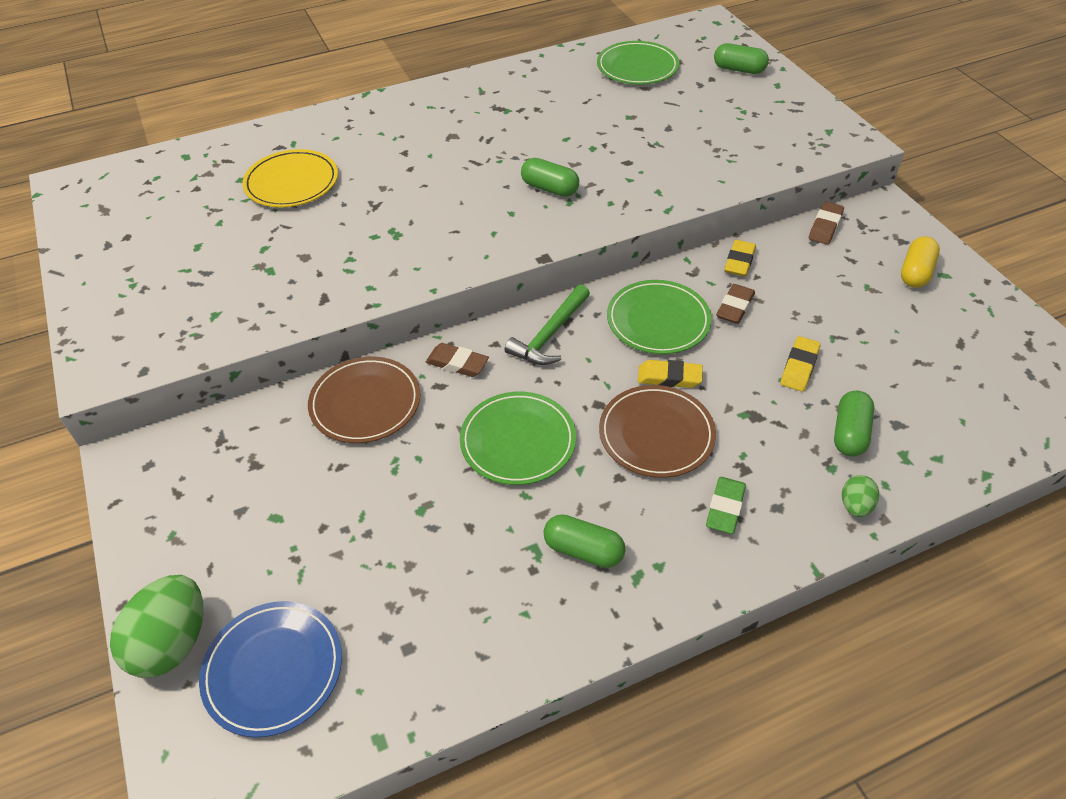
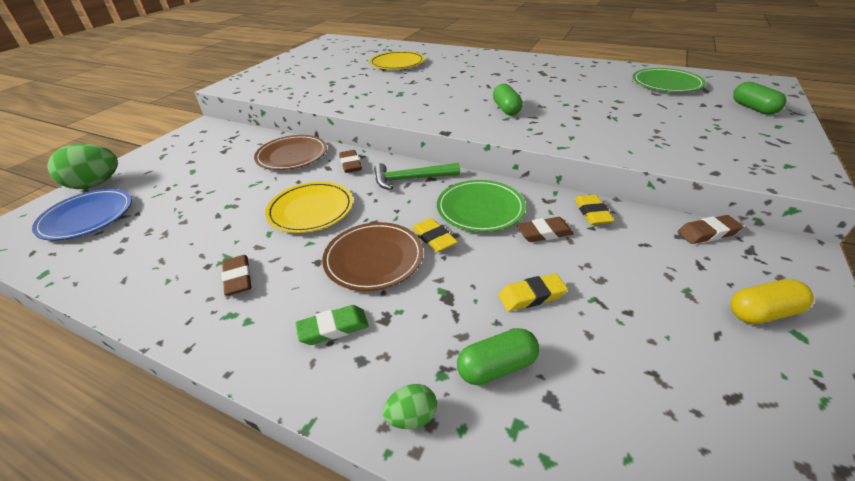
camera: 50 degrees right, 10 degrees down
(518, 441) = (311, 210): green plate -> yellow plate
(583, 550) = (238, 278): green capsule -> brown eraser
(739, 261) = (592, 213): yellow eraser -> yellow eraser turned 75 degrees counterclockwise

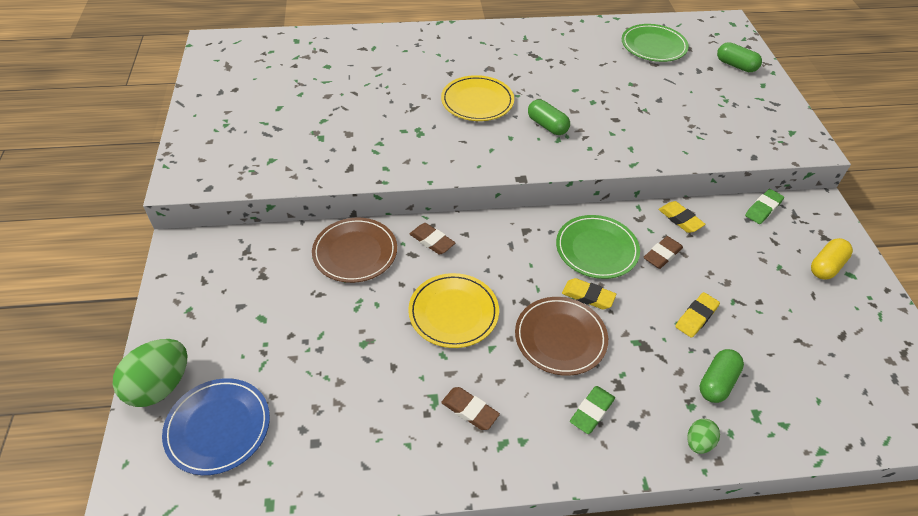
camera: 35 degrees left, 10 degrees up
(397, 63) = (361, 77): yellow plate -> yellow plate (477, 101)
(411, 179) = (509, 238): green hammer -> none
(707, 233) = (763, 209): brown eraser -> green eraser

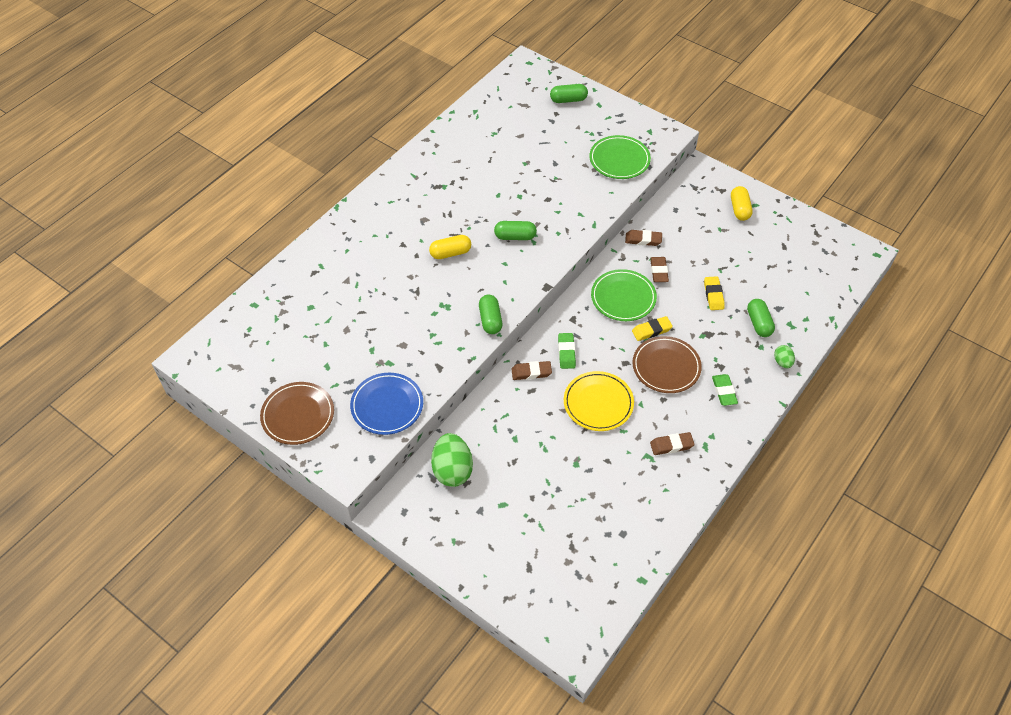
camera: 45 degrees left, 5 degrees up
(160, 386) = (504, 590): green egg -> green egg (452, 470)
(218, 427) = (566, 576): blue plate -> blue plate (387, 405)
(355, 252) = (498, 419): brown plate -> brown plate (298, 415)
(438, 167) = (490, 320): none -> green capsule
(477, 101) = (450, 253): yellow plate -> yellow capsule
(653, 46) = (503, 120): green plate -> green plate (619, 160)
(680, 219) = (643, 240): yellow eraser -> brown eraser
(763, 209) = (675, 196): green eraser -> green eraser (566, 352)

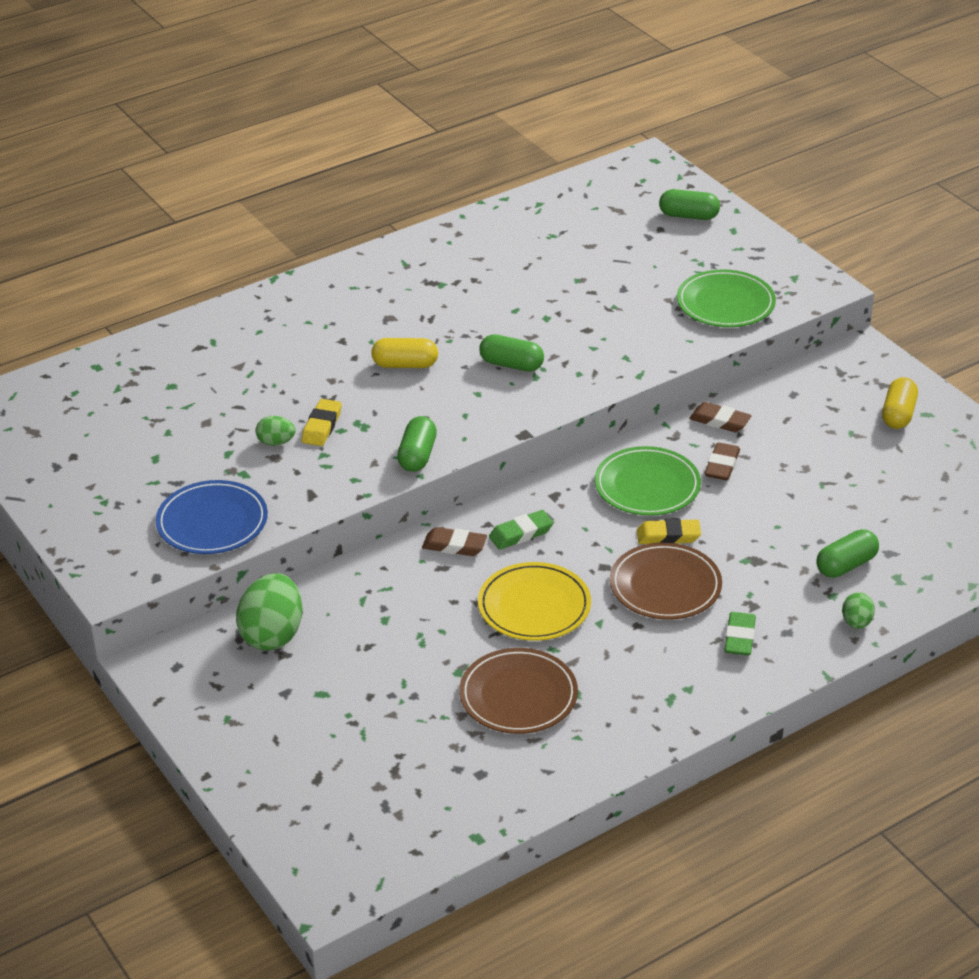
camera: 20 degrees right, 15 degrees down
(298, 415) = (84, 504): brown plate -> brown plate (518, 695)
(398, 333) = (276, 442): none -> green egg
(566, 352) = (521, 534): green eraser -> green eraser turned 45 degrees clockwise
(671, 445) = (617, 685): brown eraser -> none
(713, 295) = (792, 513): yellow eraser -> yellow eraser (322, 426)
(758, 323) = (846, 565): green capsule -> green capsule turned 45 degrees clockwise

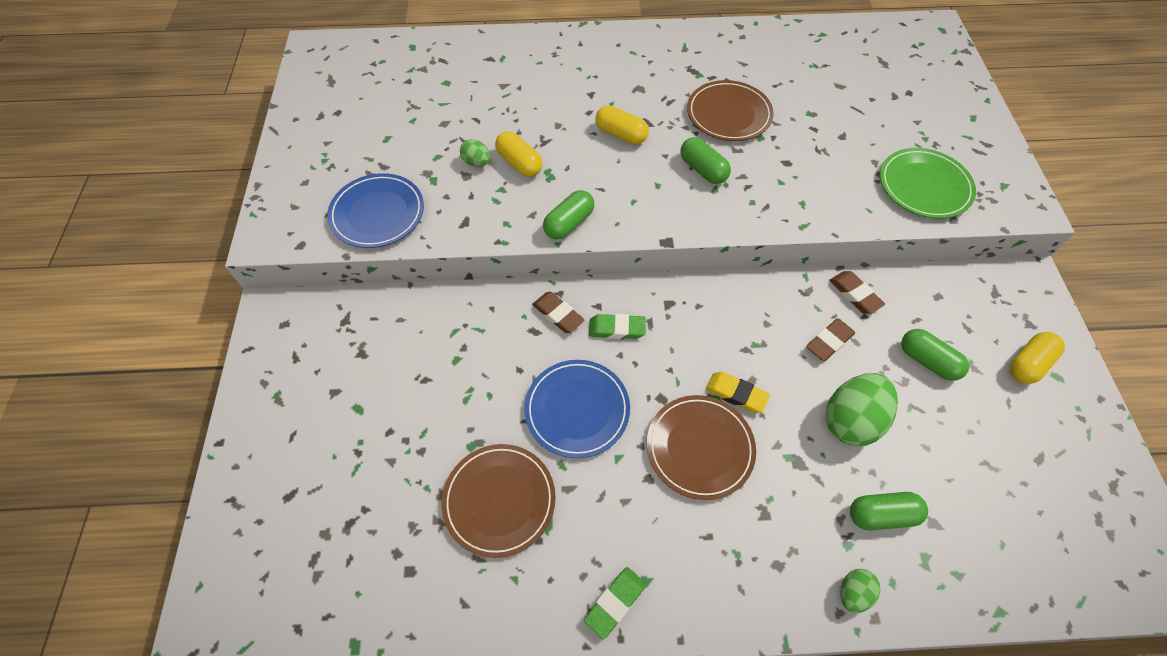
camera: 30 degrees right, 20 degrees up
(272, 635) = (368, 330): green egg -> green egg (851, 420)
(322, 426) = (519, 163): yellow eraser -> yellow capsule
(499, 309) = (728, 114): none -> brown plate
(534, 606) = (577, 409): yellow plate -> blue plate
(647, 486) = (751, 331): green plate -> none
(688, 216) = (941, 90): green capsule -> green capsule (927, 361)
(739, 638) = (729, 546): green eraser -> green eraser (615, 602)

